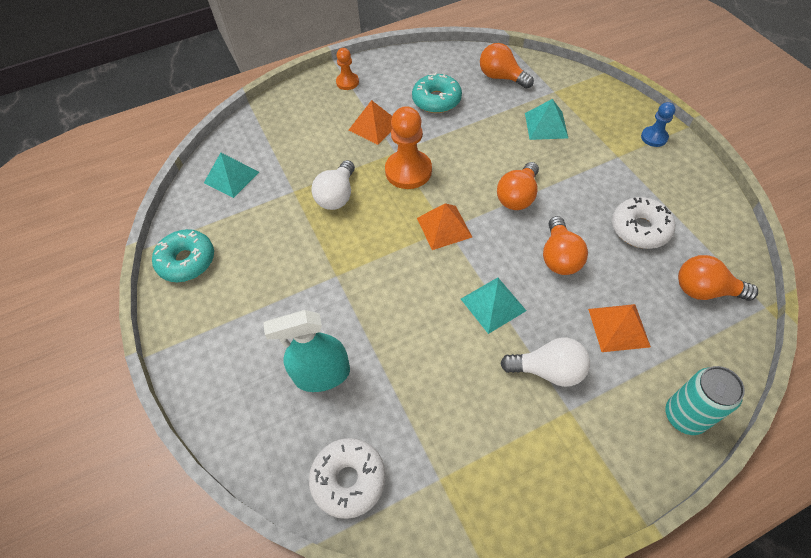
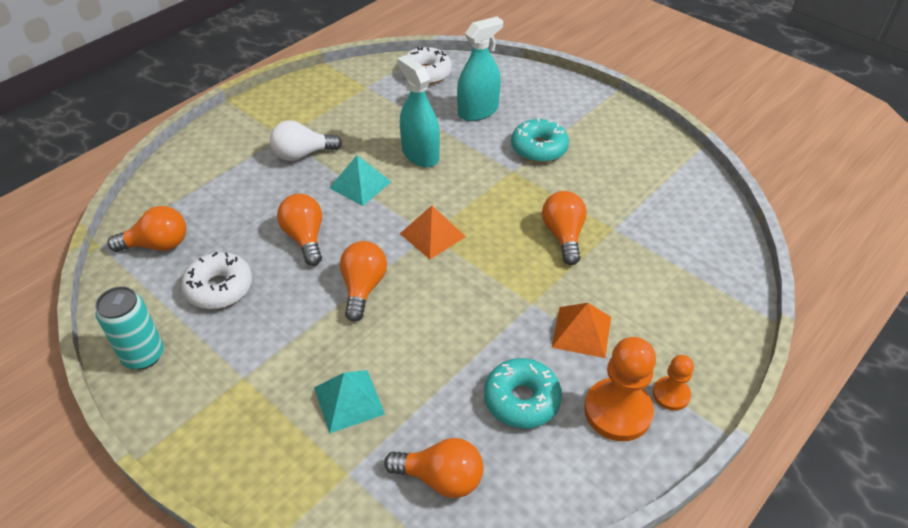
camera: 155 degrees right, 10 degrees down
(187, 261) = (654, 147): turquoise donut -> turquoise donut (539, 148)
(231, 177) = (692, 224): turquoise pyramid -> none
(337, 196) = (563, 235): white light bulb -> orange light bulb
(408, 171) = (502, 283): orange pawn -> orange pawn (617, 411)
(417, 326) = (420, 154): none -> turquoise spray bottle
(618, 327) = (244, 196): orange pyramid -> none
(654, 137) = (190, 423): blue pawn -> none
(684, 416) = (192, 154): turquoise can -> turquoise can (143, 355)

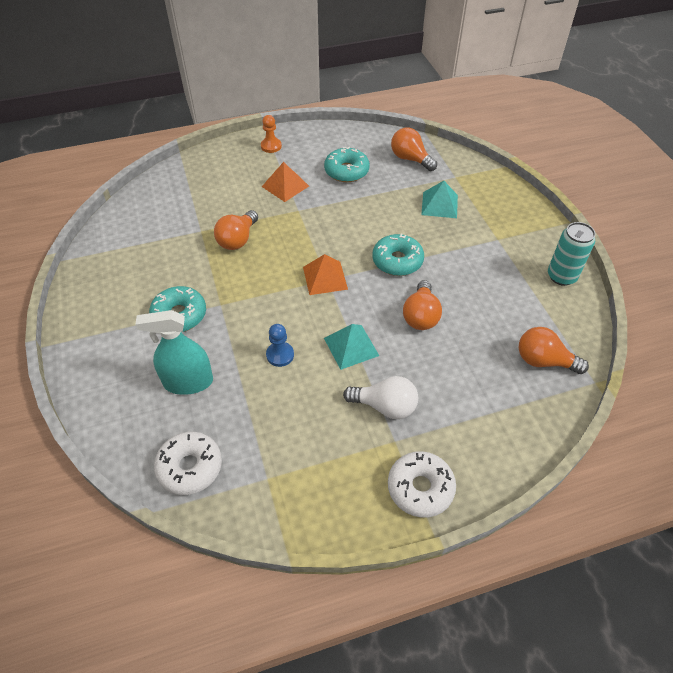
camera: 150 degrees left, 5 degrees up
(219, 288) = (500, 302): white donut -> white donut (420, 488)
(363, 288) = (397, 261): orange light bulb -> turquoise donut
(420, 154) = (280, 355): turquoise spray bottle -> blue pawn
(617, 411) = (304, 150): orange pawn -> none

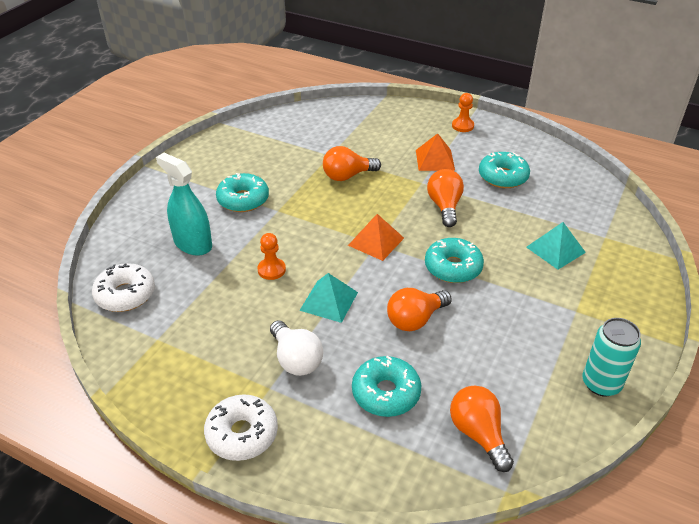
camera: 45 degrees right, 10 degrees down
(280, 355) = (271, 270): blue pawn -> orange pawn
(410, 159) = (578, 199): orange light bulb -> orange light bulb (444, 206)
(466, 380) = (386, 393): none -> turquoise donut

